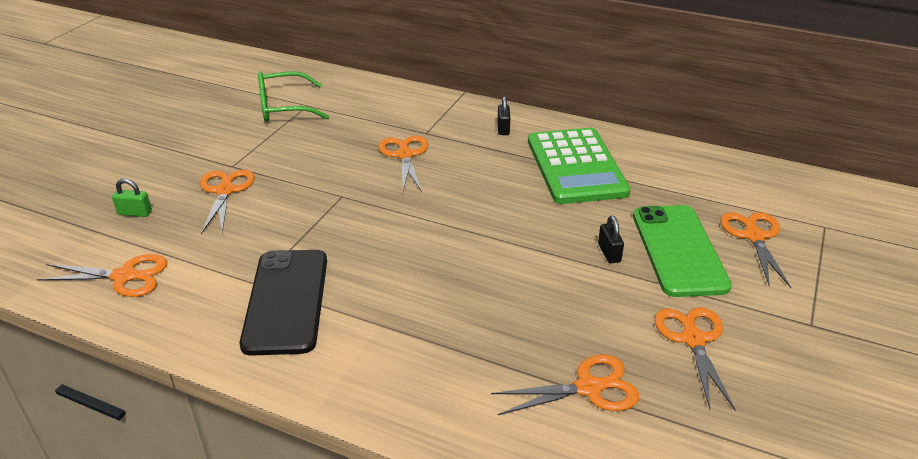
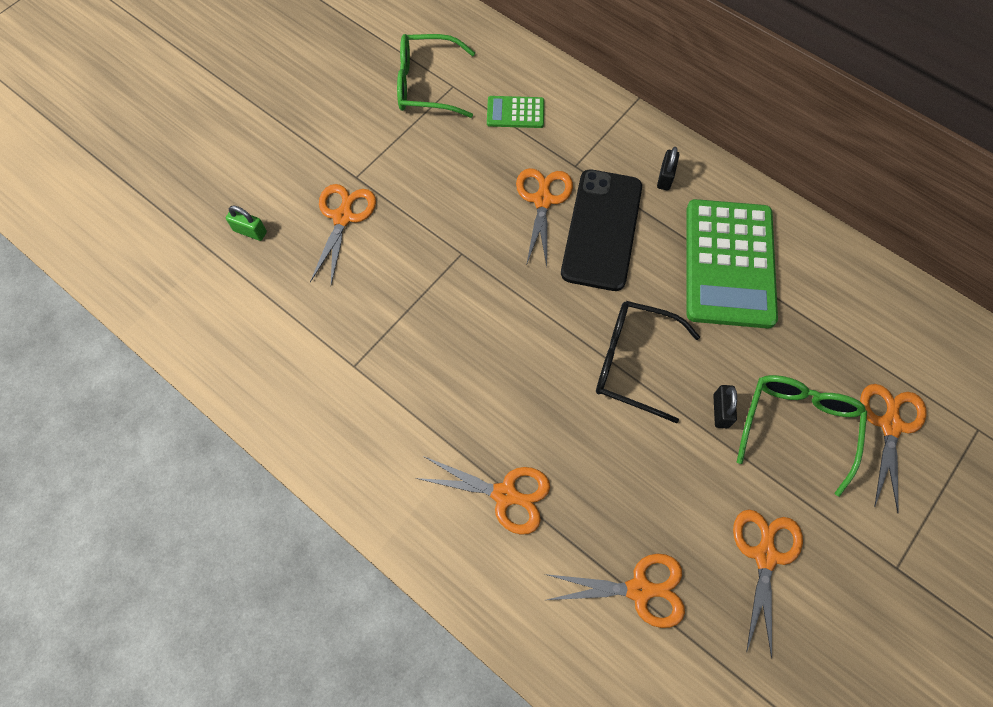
camera: 15 degrees right, 30 degrees up
(124, 276) = (232, 325): orange scissors -> orange scissors (505, 494)
(286, 301) = (379, 398): black phone -> black phone (602, 229)
(365, 112) = (515, 112): none -> green calculator
(519, 236) = (632, 362): none -> black glasses
(678, 250) = (797, 425): green phone -> green glasses

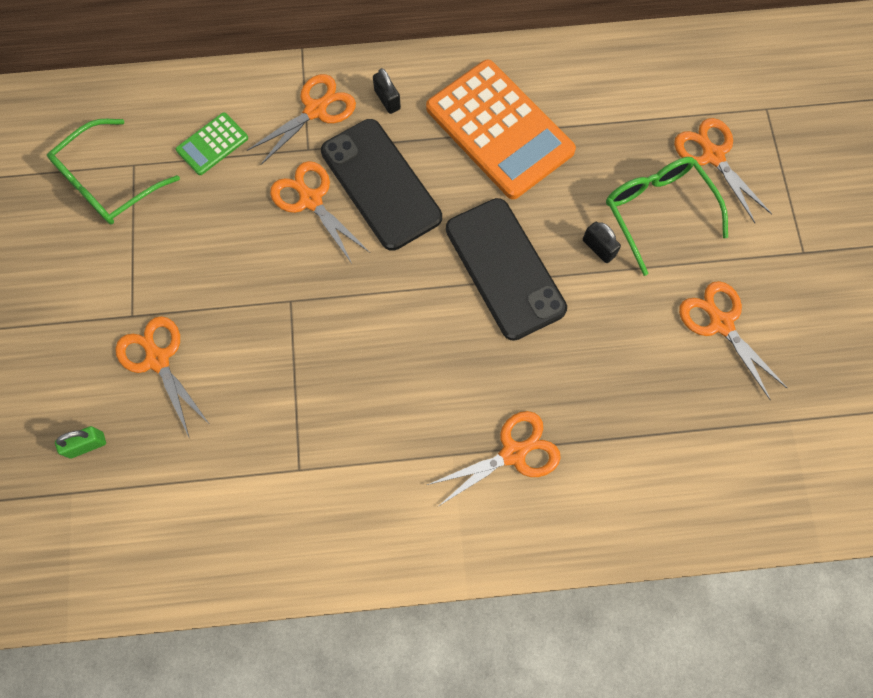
camera: 45 degrees left, 5 degrees up
(632, 362) = (505, 268): black glasses -> black phone
(639, 589) = (667, 427): orange scissors -> orange scissors (315, 110)
(729, 263) = (499, 130): green calculator -> orange calculator

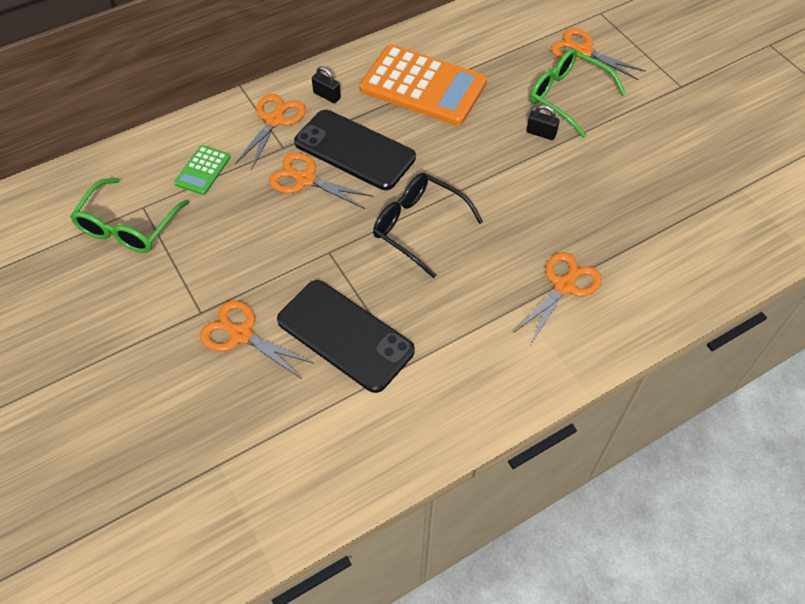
camera: 25 degrees left, 15 degrees down
(87, 445) = (213, 422): green padlock -> none
(398, 310) = (418, 226): none -> black glasses
(505, 268) = (482, 170): black phone -> black phone (345, 335)
(721, 323) = (655, 148): orange scissors -> none

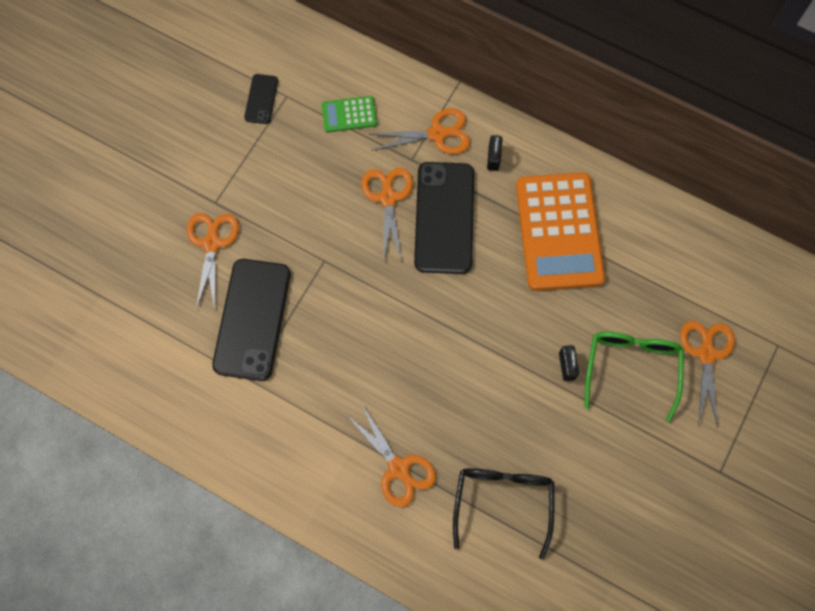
camera: 60 degrees right, 15 degrees up
(128, 227) = (261, 99): green glasses -> black phone
(418, 226) = (392, 316): black glasses -> black glasses (503, 501)
(564, 286) = (398, 468): orange scissors -> orange scissors turned 45 degrees clockwise

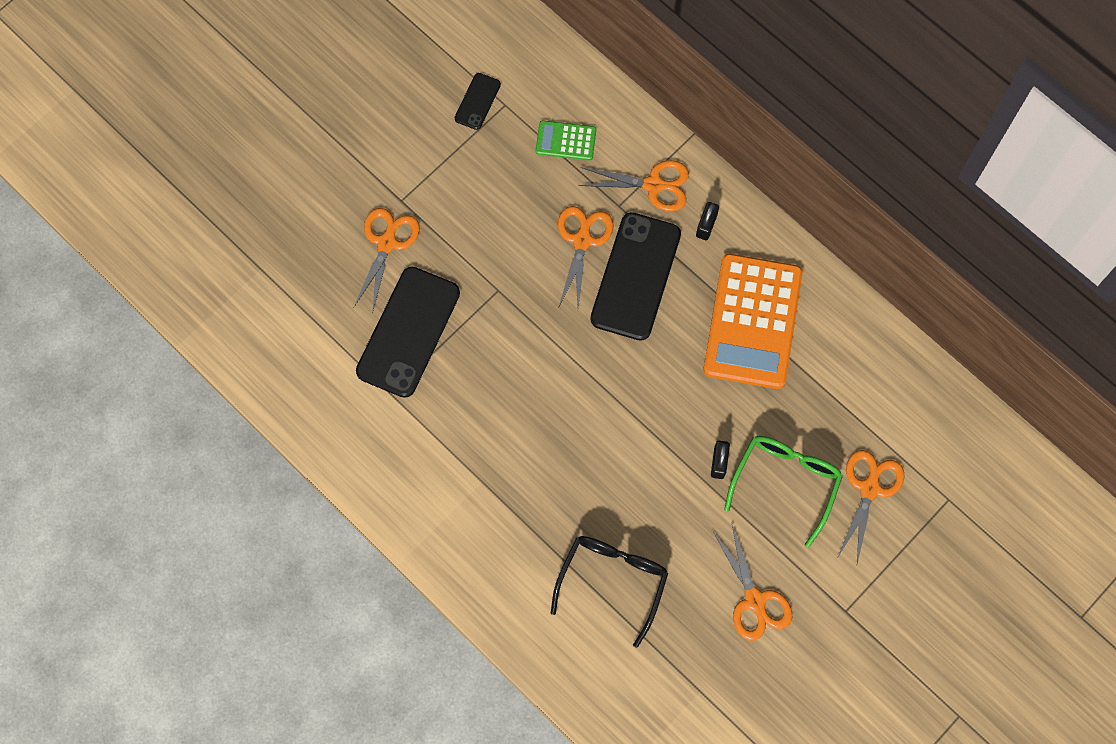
camera: 15 degrees right, 0 degrees up
(398, 468) = (516, 520): orange scissors -> orange scissors (755, 600)

